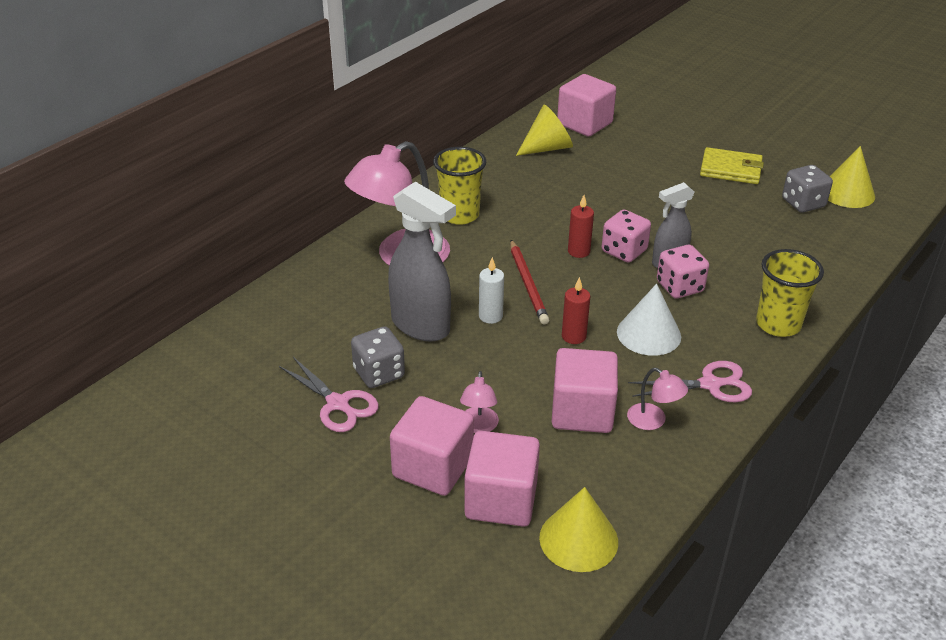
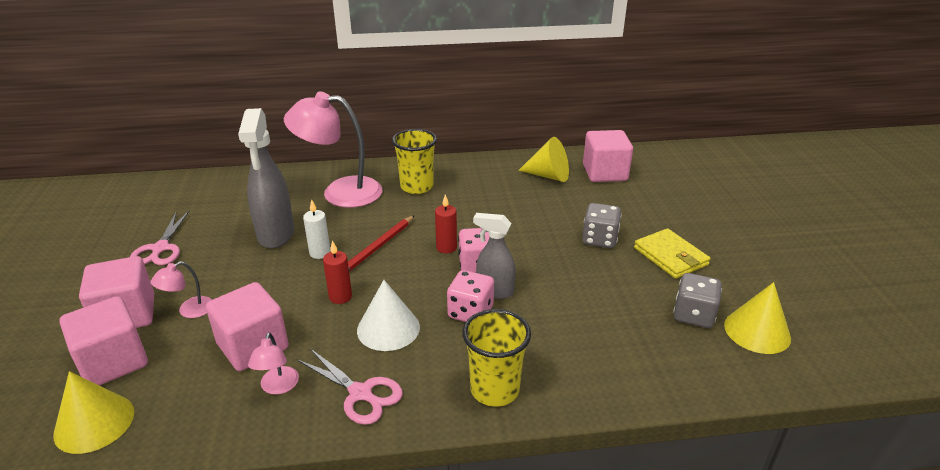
camera: 45 degrees right, 5 degrees down
(379, 373) = (207, 246): grey dice -> grey dice (599, 239)

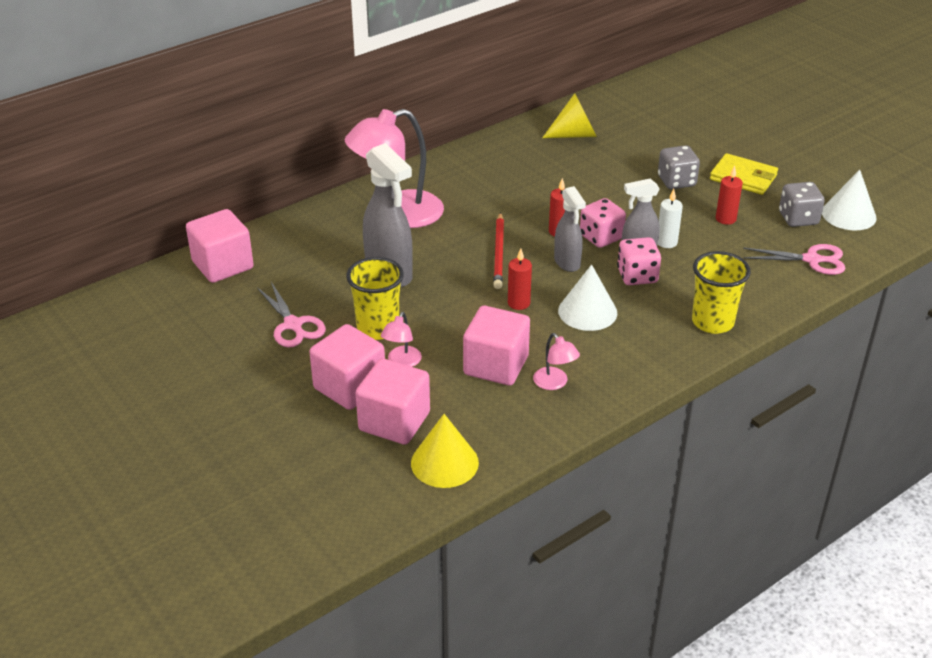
camera: 30 degrees left, 5 degrees up
(320, 253) = (453, 275): white candle -> white candle (666, 242)
(360, 393) = (621, 362): pink scissors -> pink scissors (811, 260)
(416, 186) = (465, 184): yellow cup -> yellow cup (378, 328)
(422, 277) = (567, 263): none -> grey spray bottle
(605, 173) = (622, 116): pink cube -> pink cube (223, 265)
(614, 289) = (725, 219): none -> red candle
(757, 331) = (848, 215): yellow cone -> white cone

